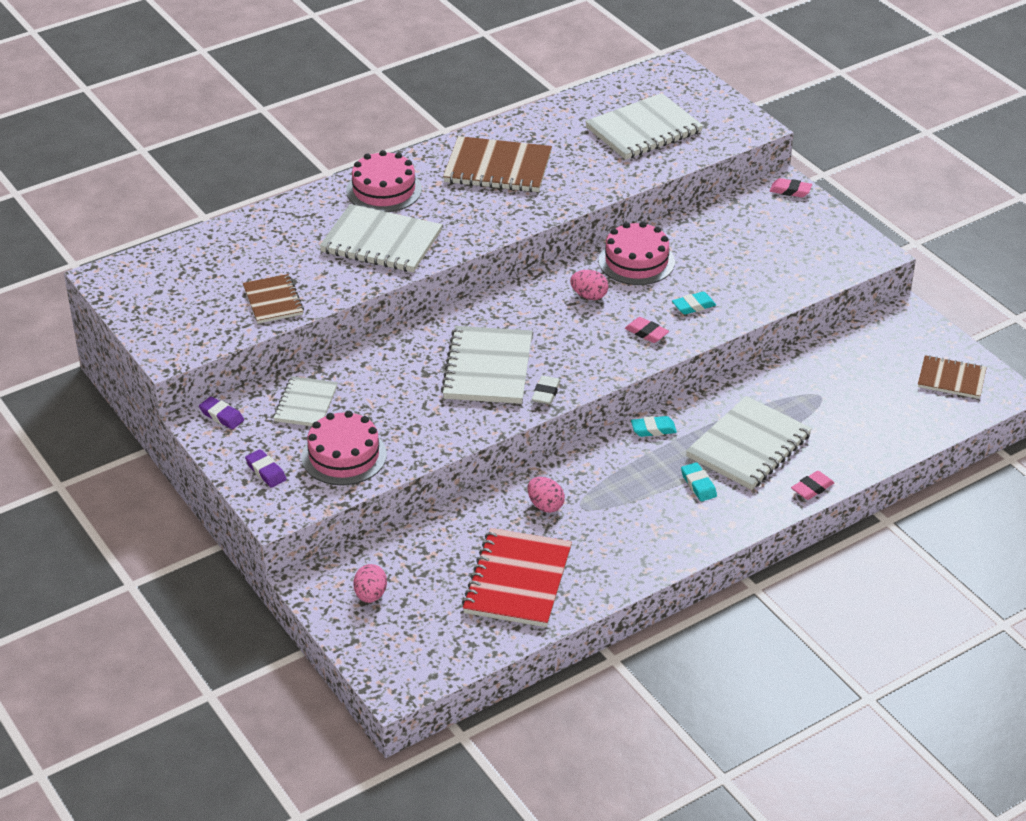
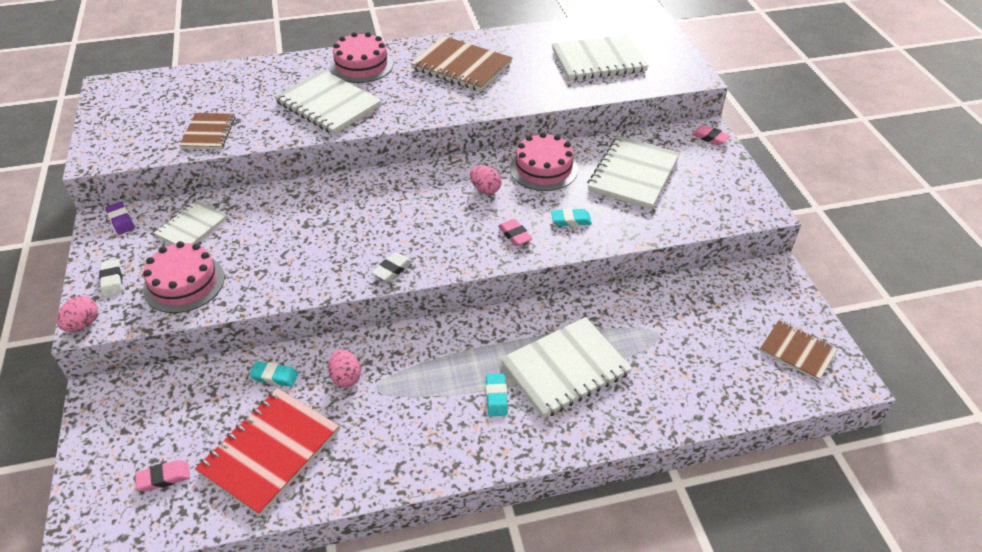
camera: 20 degrees right, 5 degrees up
(266, 471) = (112, 280): purple eraser -> white eraser
(370, 595) = (135, 425): pink egg -> pink egg (83, 324)
(488, 368) = (359, 233): white notebook -> white notebook (633, 174)
(653, 429) = (487, 327): turquoise eraser -> turquoise eraser (274, 376)
(812, 488) = (604, 434): pink eraser -> pink eraser (164, 478)

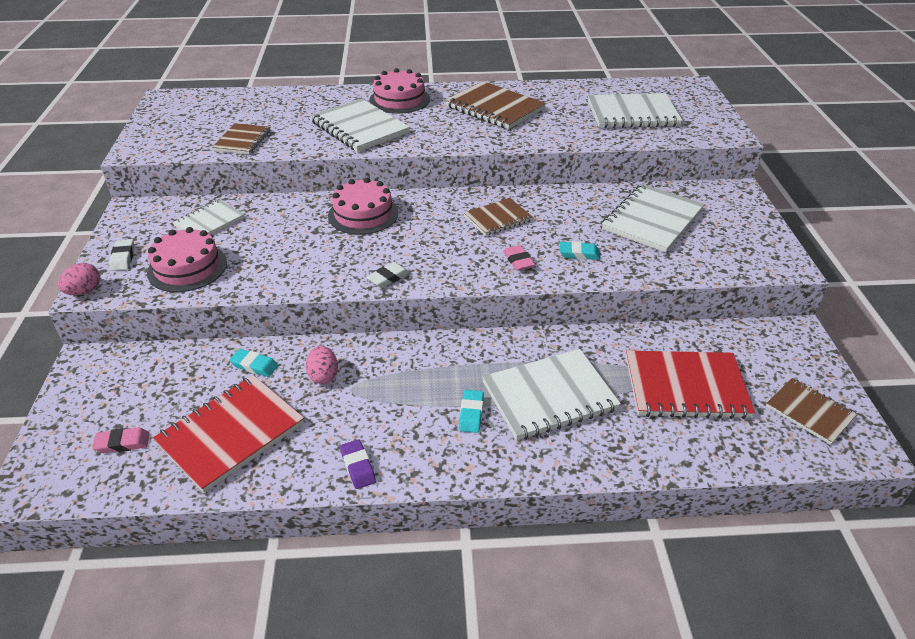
camera: 10 degrees right, 5 degrees down
(121, 220) = (147, 210): purple eraser -> purple eraser (358, 466)
(485, 189) = (498, 218): pink egg -> brown notebook
(543, 169) = (560, 206): pink cake -> pink cake (363, 214)
(686, 341) = (685, 387): none -> red notebook
(710, 138) = (739, 196): pink eraser -> none

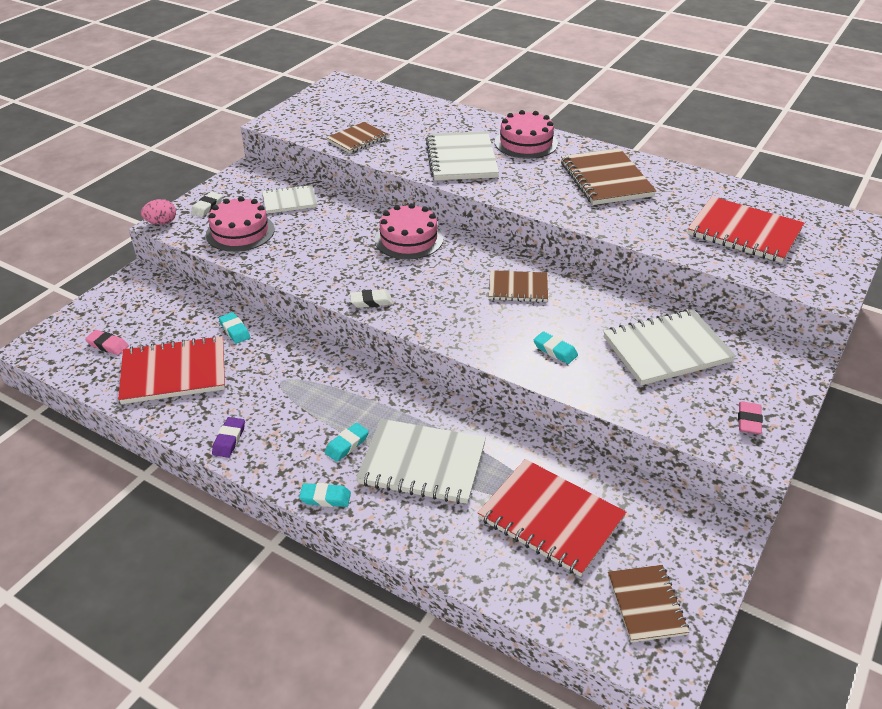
camera: 35 degrees right, 0 degrees up
(323, 375) = (273, 361): pink egg -> none
(502, 468) = (325, 498): none -> turquoise eraser
(518, 261) = (493, 333): pink eraser -> pink eraser (749, 421)
(632, 114) = (744, 232): white notebook -> red notebook

